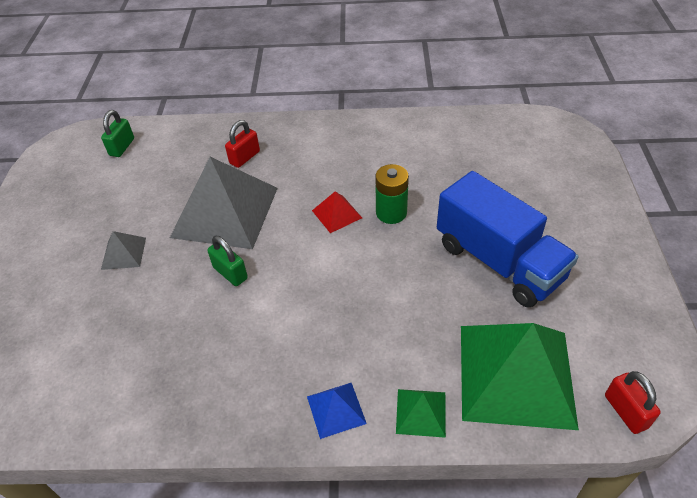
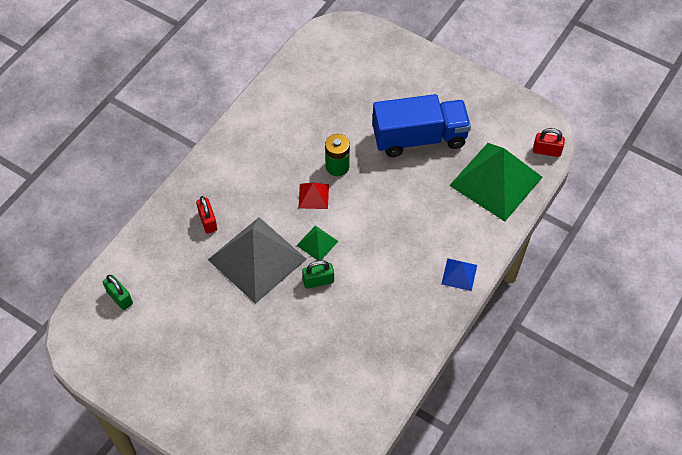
camera: 60 degrees left, 10 degrees up
(124, 253) = (248, 337): grey pyramid -> none
(421, 412) = (487, 236): green pyramid -> green pyramid (317, 243)

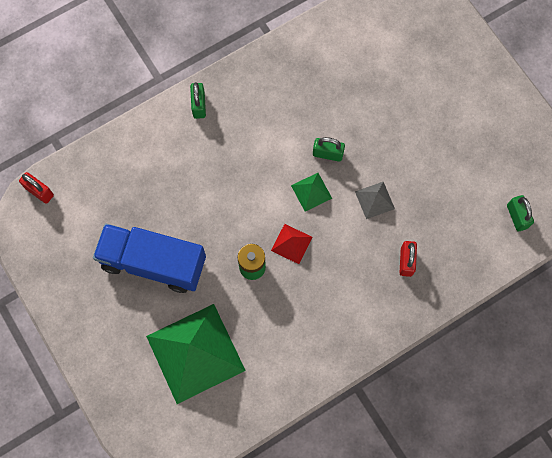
camera: 155 degrees left, 15 degrees up
(257, 259) = (374, 200): grey pyramid -> grey pyramid, size x0.43
(459, 274) = (199, 105): blue pyramid -> green padlock
(495, 181) = (109, 181): green pyramid -> green pyramid (195, 353)

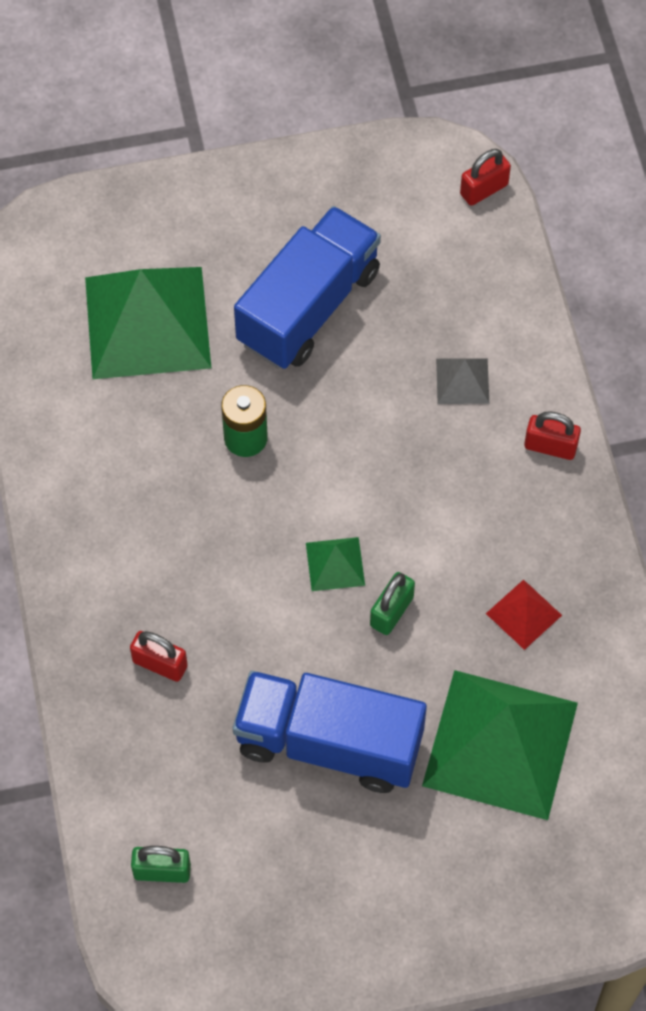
camera: 110 degrees right, 10 degrees down
(199, 105) = (550, 446): green padlock -> red padlock
(291, 243) = (260, 505): red pyramid -> red pyramid (523, 614)
(374, 200) = (283, 655): grey pyramid -> grey pyramid (462, 381)
(379, 78) = (500, 743): none -> green pyramid
(414, 159) = (329, 743): none -> blue truck

